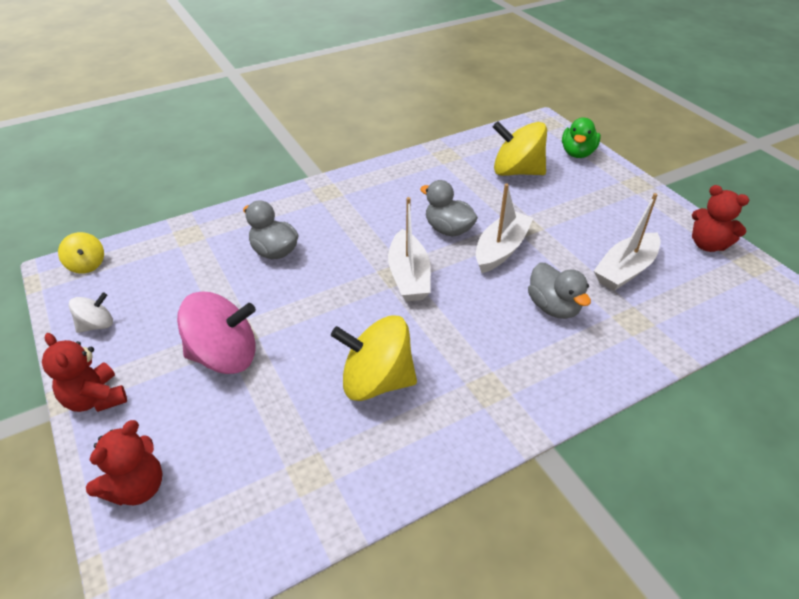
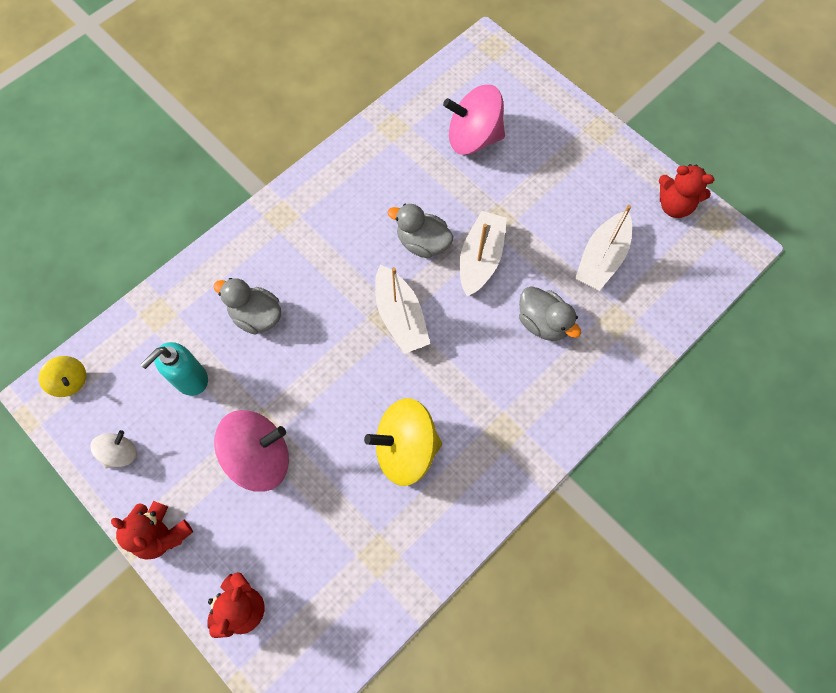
camera: 15 degrees left, 25 degrees up
(191, 284) = (190, 379): none -> turquoise soap dispenser
(516, 171) = (473, 138): yellow spinning top -> pink spinning top
(577, 153) = (532, 93): green duck -> none

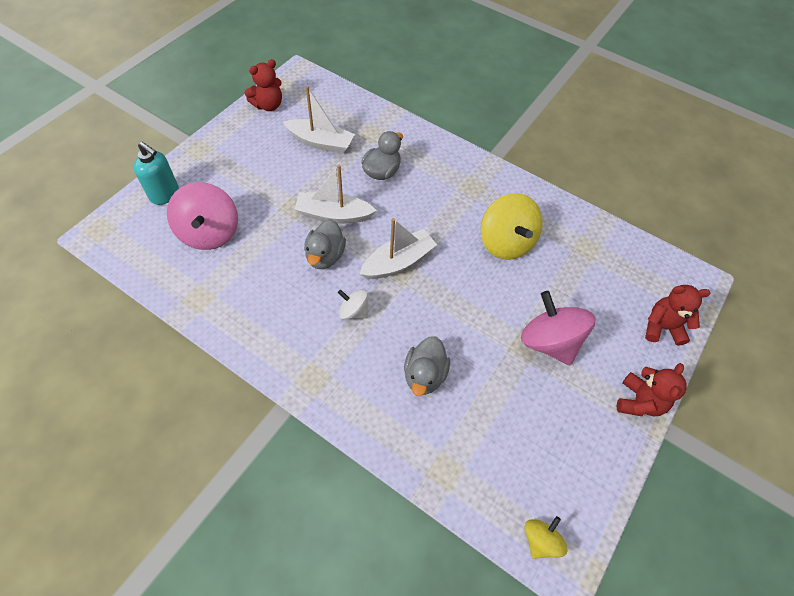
camera: 105 degrees left, 10 degrees down
(120, 453) = (589, 461): white spinning top -> white spinning top (353, 311)
(190, 379) = (501, 418): turquoise soap dispenser -> turquoise soap dispenser (165, 194)
(674, 205) = (268, 105): red teddy bear -> red teddy bear turned 45 degrees clockwise

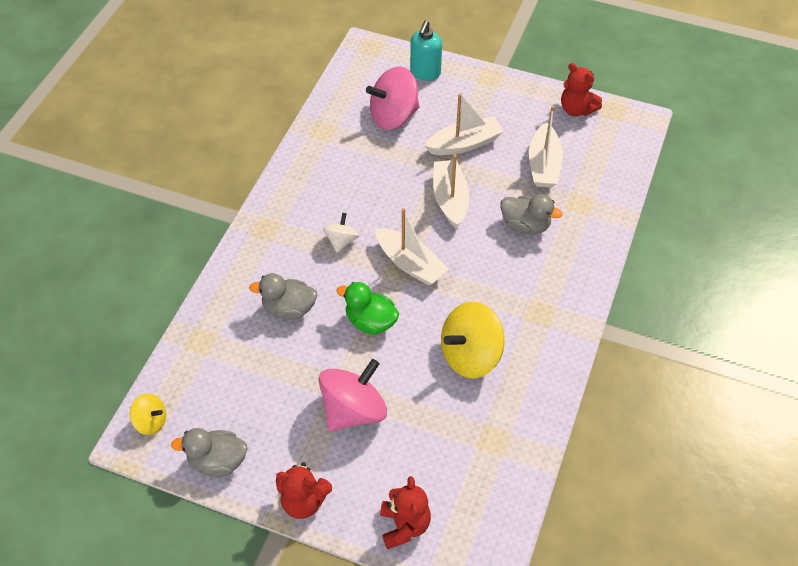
camera: 80 degrees right, 5 degrees down
(272, 188) = (464, 144): none -> white boat
(325, 256) = (397, 205): grey duck -> grey duck (217, 462)
(455, 307) = (370, 322): none -> green duck

